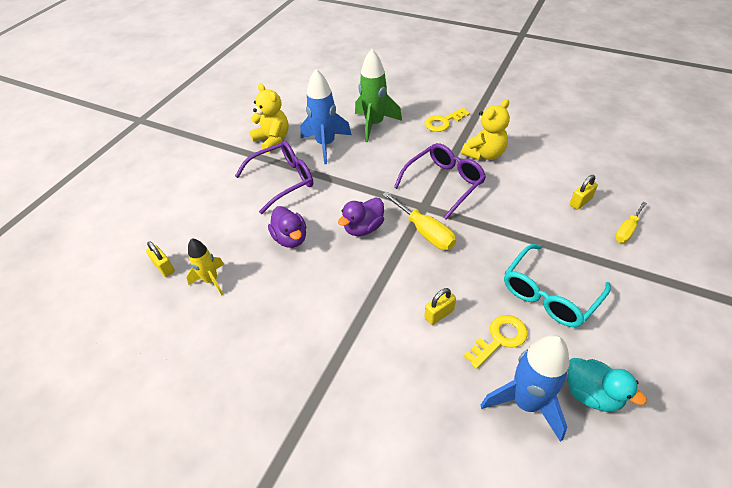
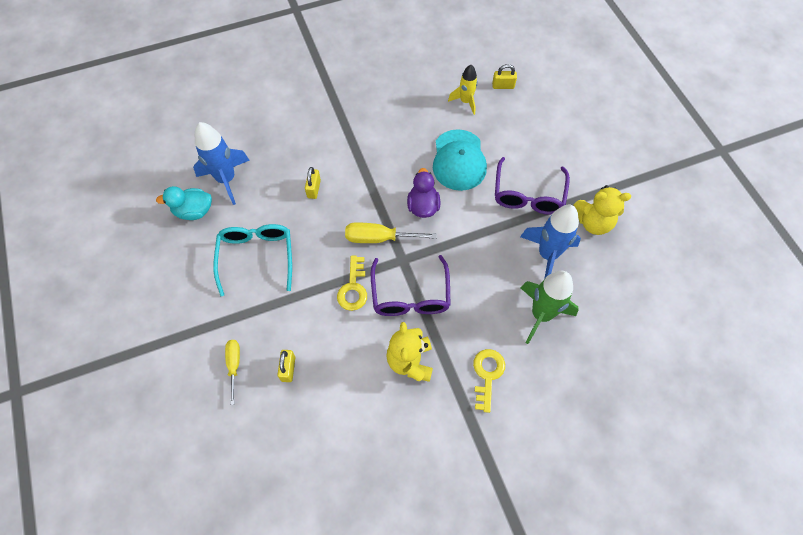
camera: 130 degrees right, 15 degrees up
(290, 238) = (459, 160): purple duck -> turquoise cap
(499, 339) = (266, 202): yellow key -> yellow key (353, 288)

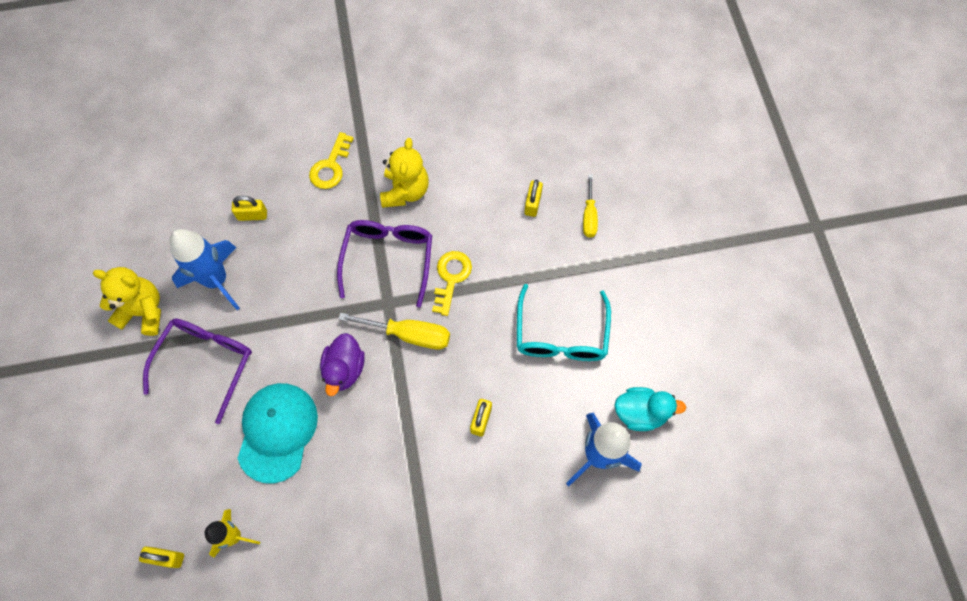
camera: 170 degrees left, 5 degrees up
(541, 314) = (252, 215): green rocket -> yellow padlock

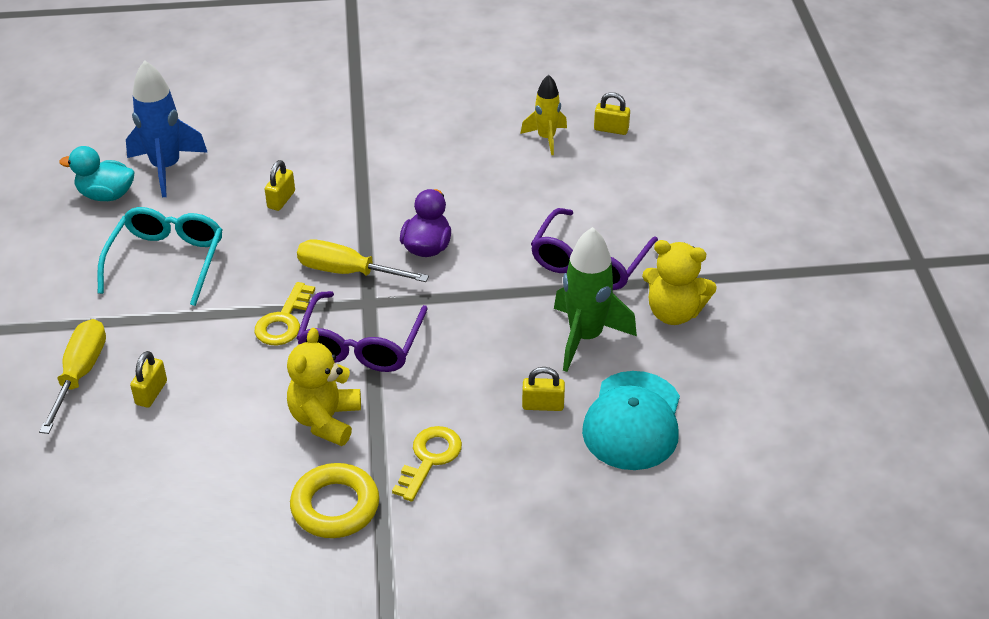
camera: 175 degrees left, 25 degrees down
(217, 280) = (585, 337): blue rocket -> green rocket
(277, 432) = (504, 204): turquoise cap -> turquoise cap (633, 421)
(389, 128) = (335, 506): none -> yellow ring
(589, 216) = (80, 374): yellow screwdriver -> yellow screwdriver, size x1.54

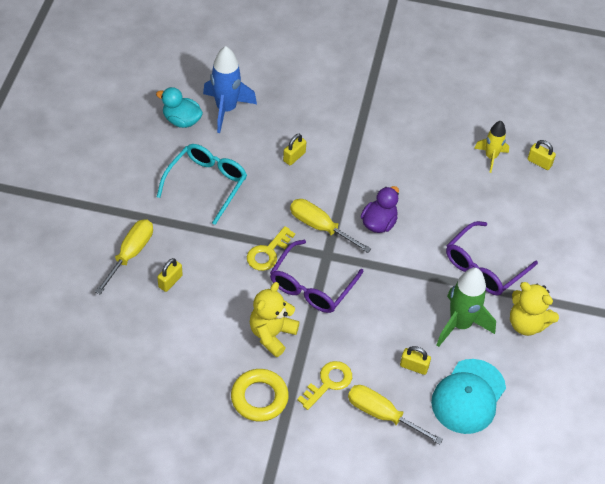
camera: 15 degrees right, 10 degrees up
(522, 477) = (382, 415): none -> yellow screwdriver

